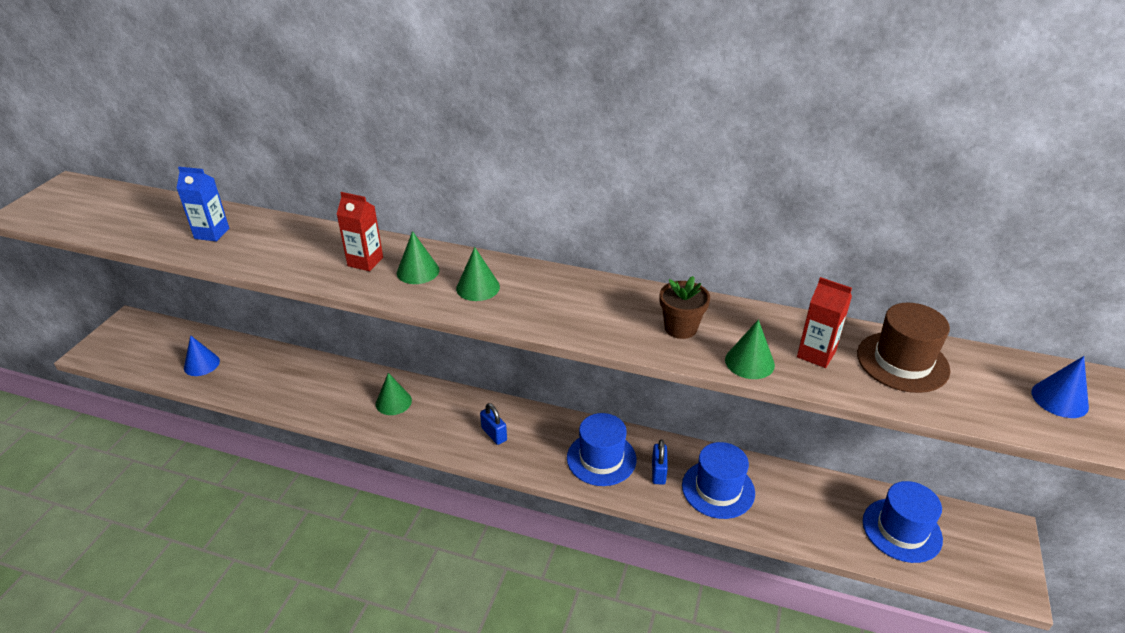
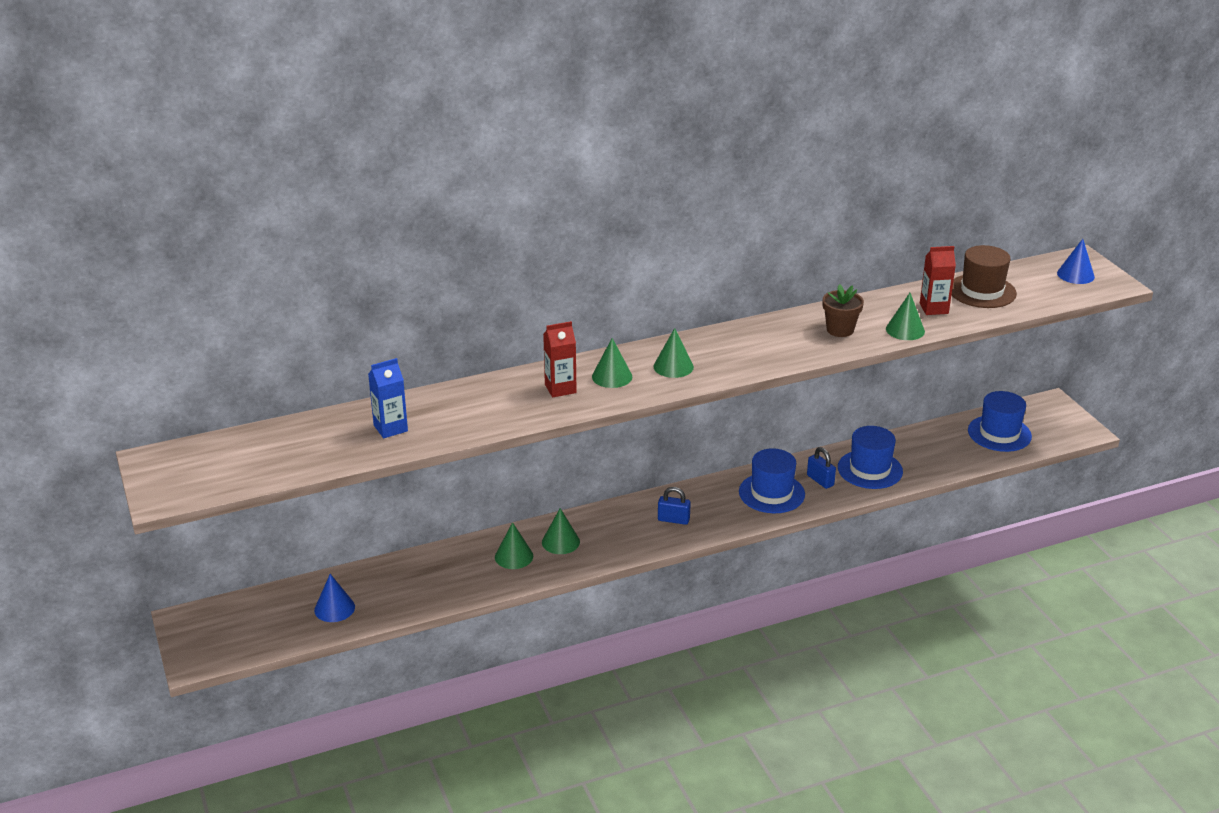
camera: 40 degrees left, 5 degrees down
(349, 394) = (514, 556): none -> green cone

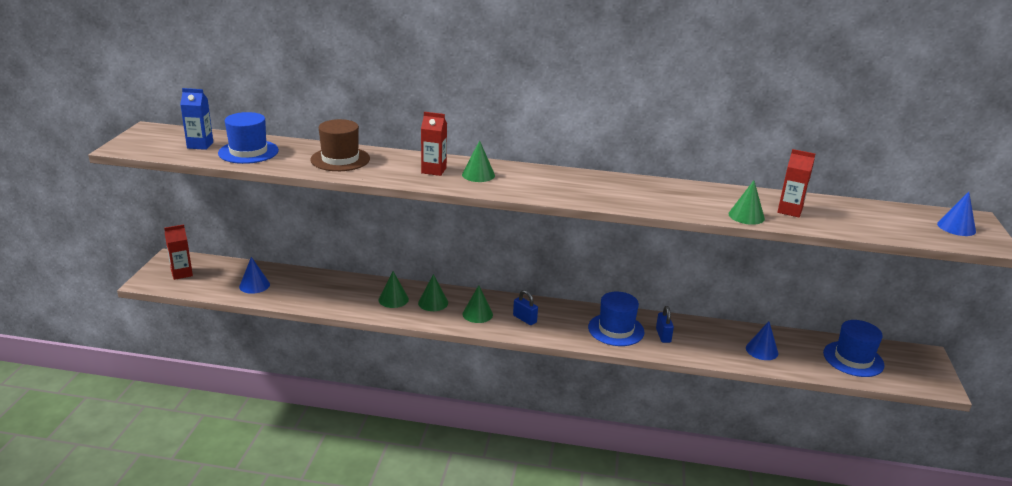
camera: 30 degrees right, 5 degrees down
(224, 632) = (182, 273): none -> red carton
(390, 428) = (297, 157): blue carton -> blue carton (200, 145)
(673, 366) = (529, 182): green cone -> green cone (477, 314)
(840, 330) = (690, 200): brown flower pot -> none
(870, 469) = (712, 343): blue hat -> blue hat (248, 152)
(918, 458) = (762, 350): none -> blue cone
(982, 291) = (849, 213): brown hat -> brown hat (340, 159)

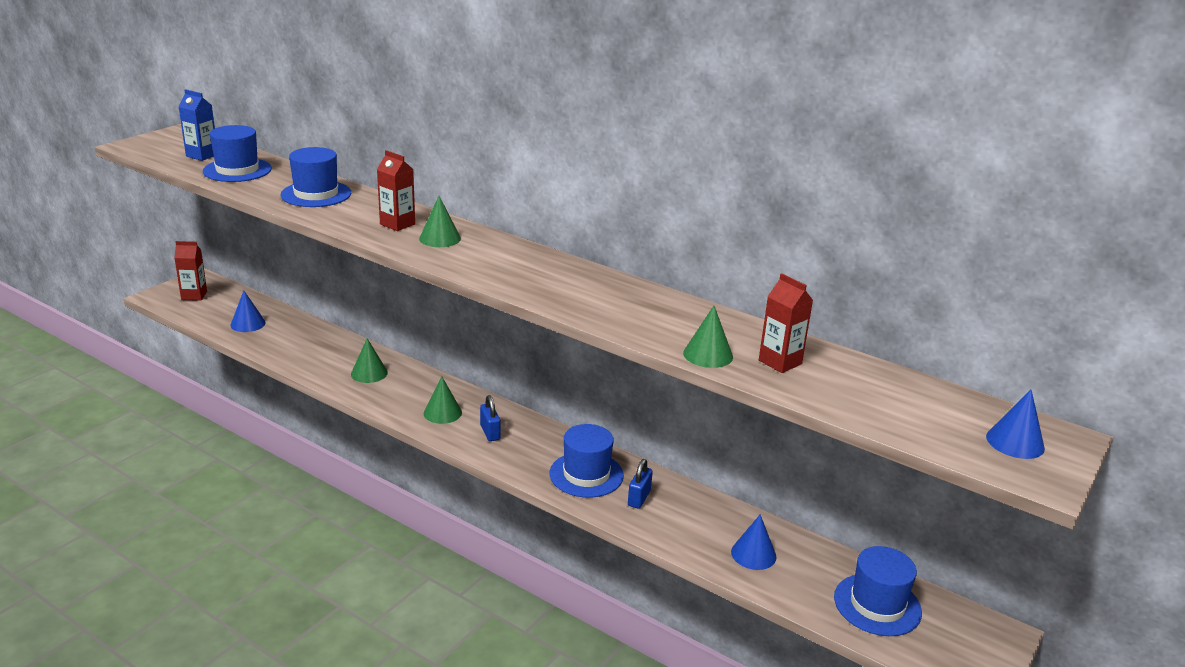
camera: 25 degrees right, 0 degrees up
(340, 159) = (316, 194): brown hat -> blue hat
(433, 303) = (407, 387): green cone -> none

